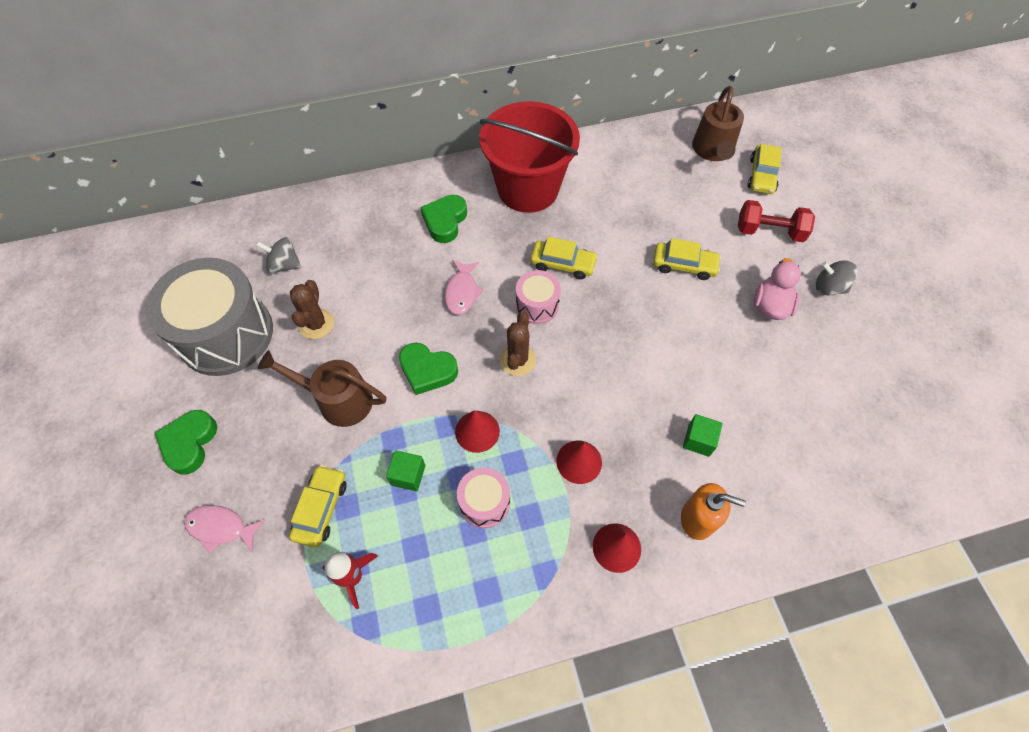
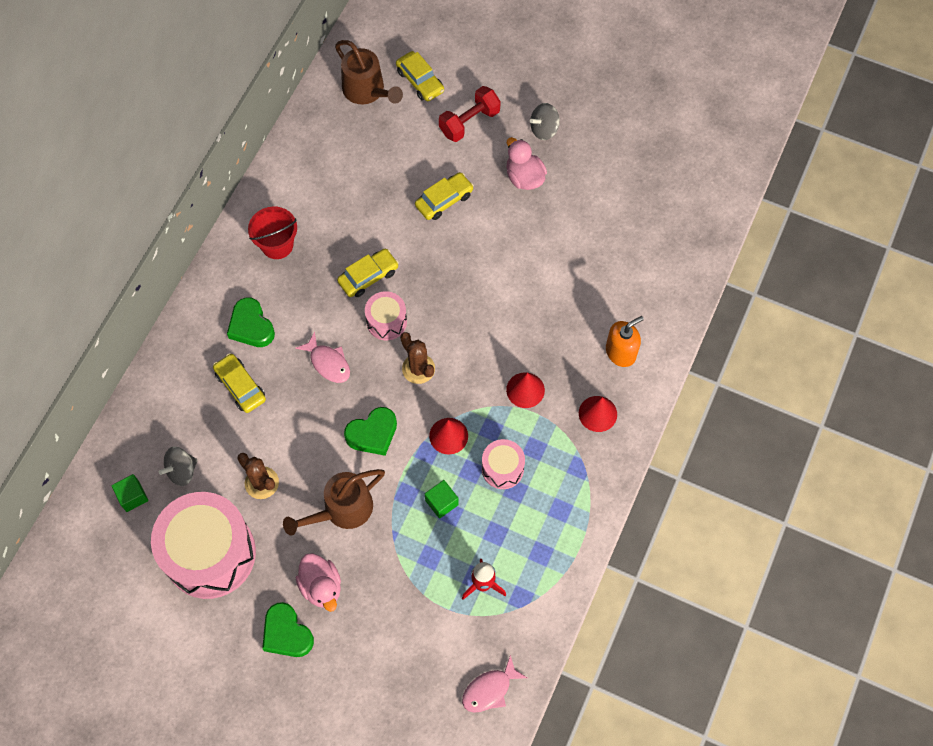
camera: 50 degrees left, 5 degrees up
(221, 528) = (375, 649): pink fish -> pink fish (490, 689)
(226, 334) = (210, 554): grey drum -> pink drum
(253, 437) = (321, 586): none -> pink duck
(321, 508) = (417, 574): yellow car -> yellow car (240, 386)
(528, 189) = (277, 245): red bucket -> red bucket, size x0.52
(698, 440) = (574, 307): green cube -> green cube (132, 496)

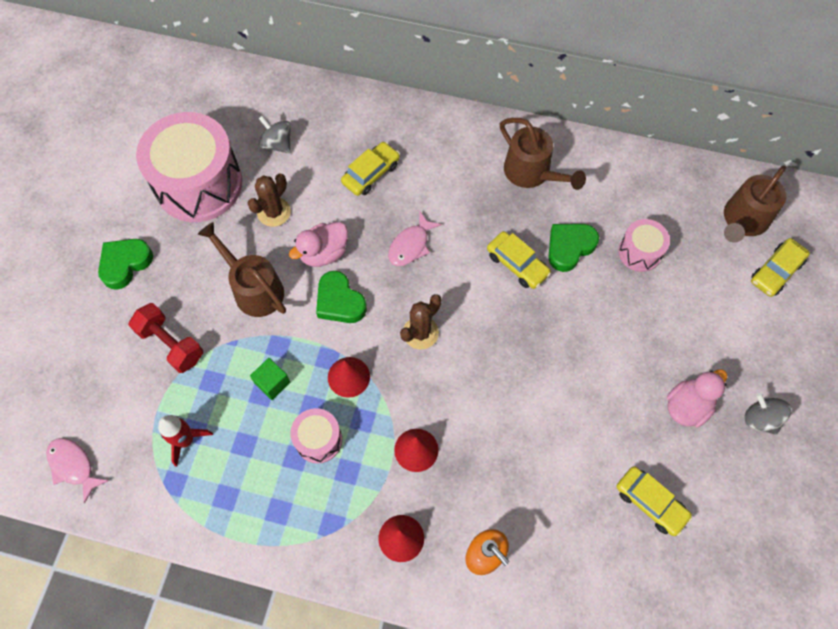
camera: 80 degrees right, 0 degrees up
(132, 496) = (248, 111): green cube -> none
(251, 326) = (436, 169): green heart -> green heart (569, 247)
(277, 245) = (532, 173): red bucket -> brown watering can
(321, 586) = (173, 285): pink duck -> pink duck (323, 253)
(386, 321) = (469, 291): pink drum -> pink drum (639, 252)
(444, 200) = (631, 323): yellow car -> yellow car (650, 503)
(469, 122) = (740, 333): red dumbbell -> red dumbbell (171, 344)

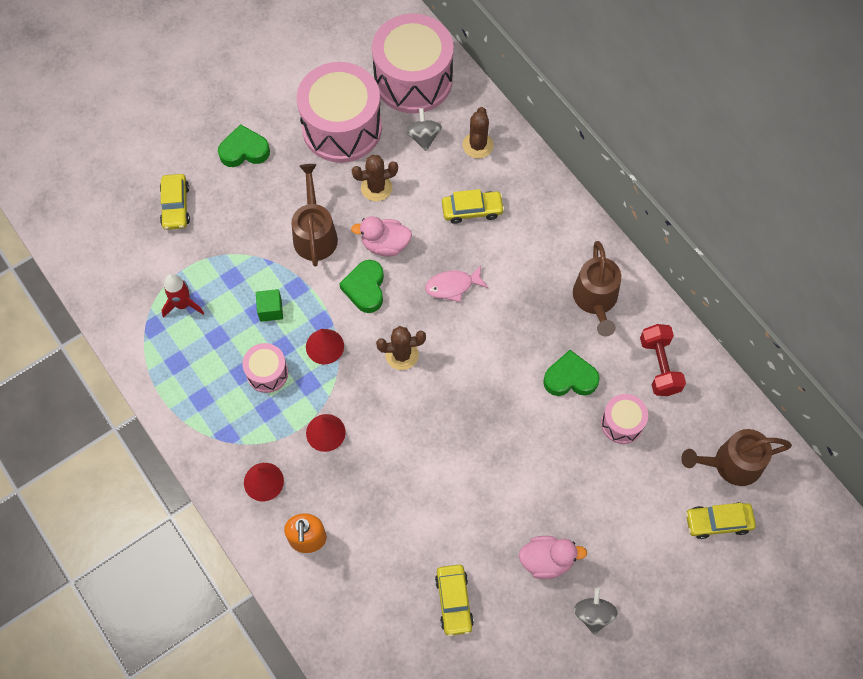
camera: 40 degrees right, 0 degrees up
(73, 466) = (101, 266): pink fish -> none
(171, 344) = (227, 231): red dumbbell -> red dumbbell (659, 366)
(226, 104) = (413, 80): none -> pink drum
(328, 119) = (477, 145): none -> brown cactus
(517, 264) = (518, 360): yellow car -> yellow car (175, 206)

